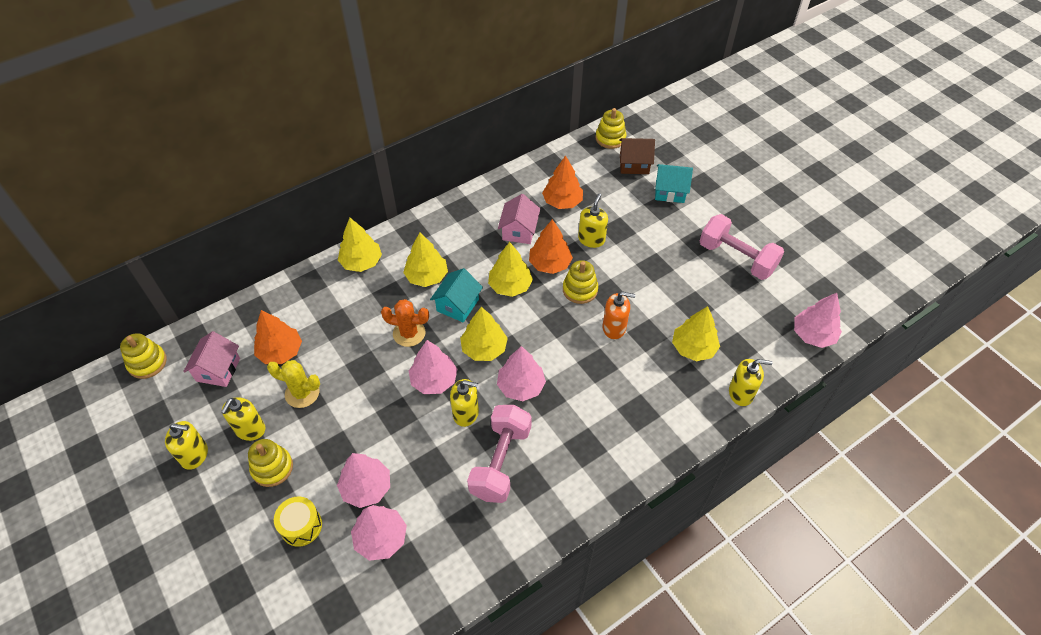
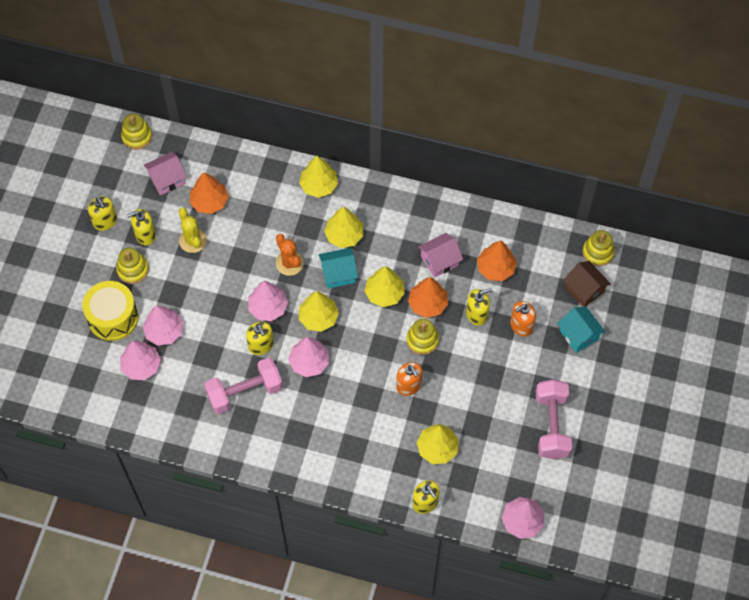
camera: 50 degrees right, 10 degrees up
(301, 526) = (113, 317): yellow drum -> yellow drum, size x1.65
(629, 219) = (521, 326): none -> orange soap dispenser

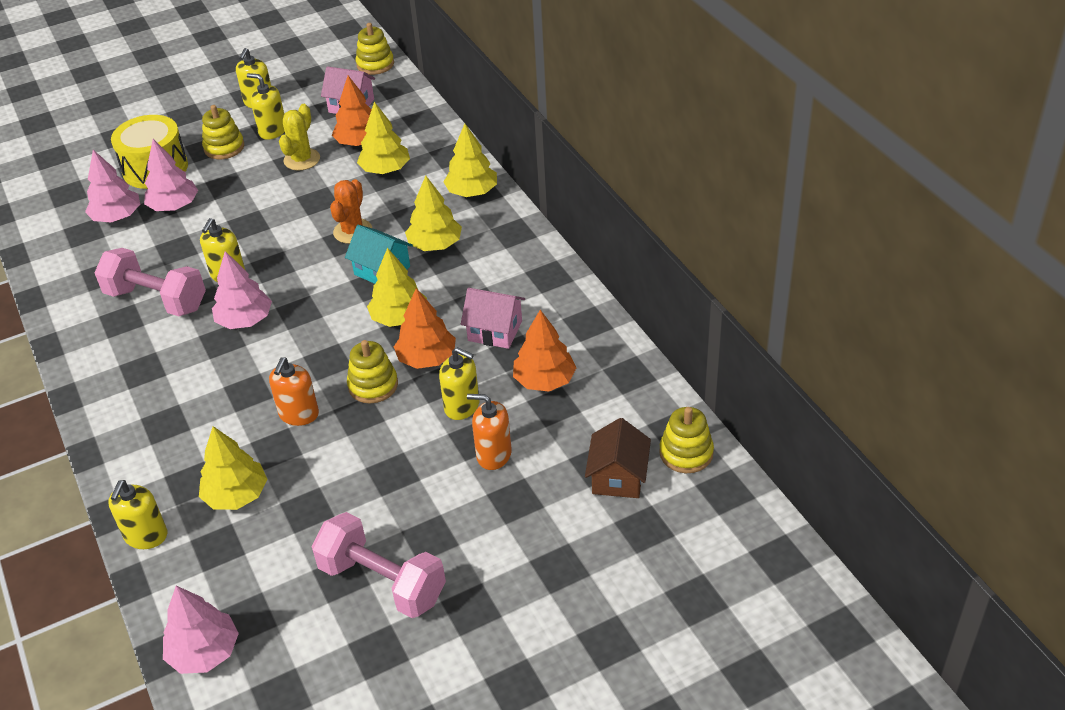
camera: 50 degrees right, 20 degrees down
(268, 307) = (281, 251): pink tree -> none
(318, 317) = (309, 291): yellow tree -> yellow tree (385, 169)
(551, 425) = (382, 582): pink dumbbell -> pink dumbbell turned 75 degrees clockwise
(579, 334) = (547, 516): turquoise house -> none

